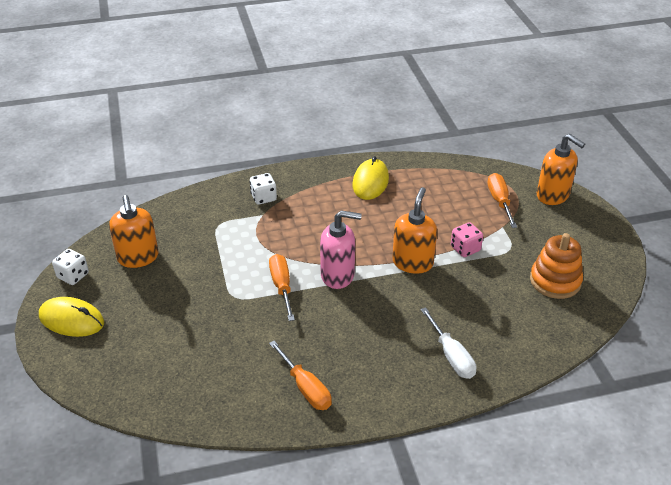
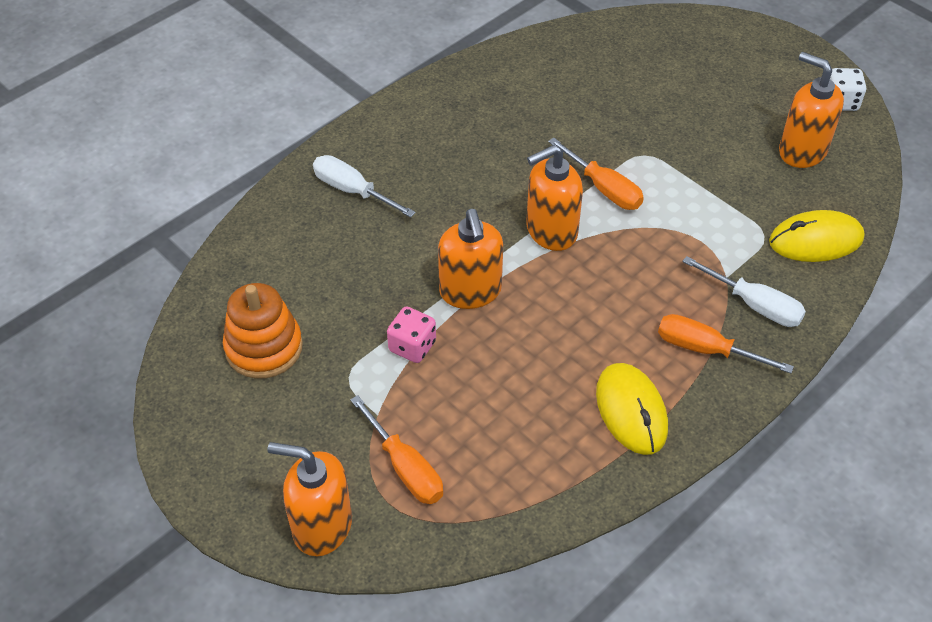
camera: 150 degrees right, 10 degrees up
(71, 320) = (779, 63): yellow mouse -> yellow mouse (816, 240)
(263, 197) = (754, 305): white dice -> white screwdriver
(305, 387) = (484, 99): orange screwdriver -> orange screwdriver (706, 349)
(338, 275) = (551, 231): pink soap dispenser -> orange soap dispenser

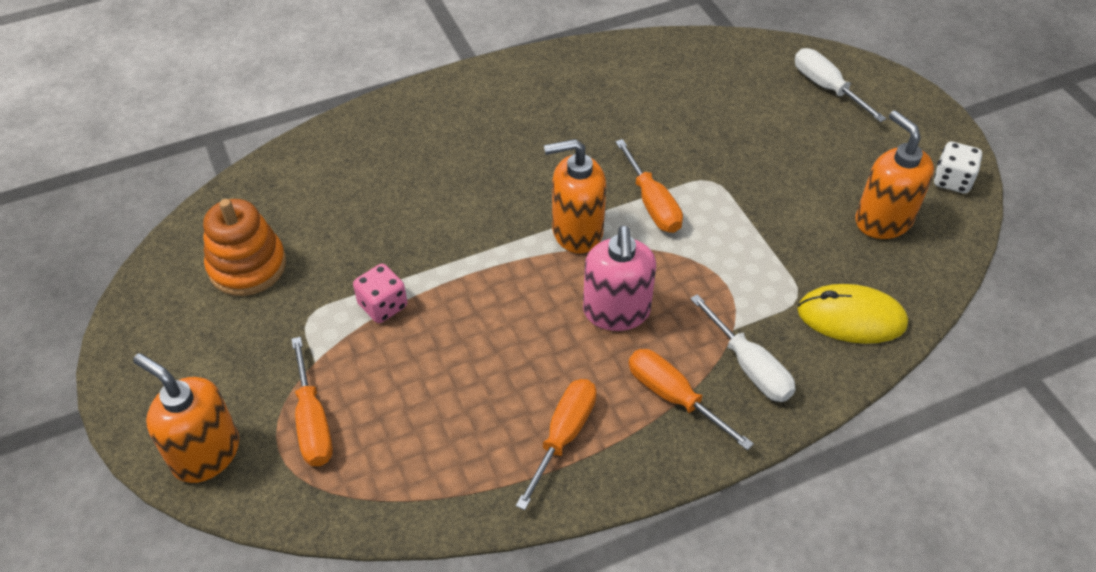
camera: 20 degrees right, 0 degrees up
(353, 191) = (407, 141): white screwdriver -> white screwdriver (827, 88)
(470, 291) = (466, 268): orange soap dispenser -> none
(621, 291) = (616, 312): none -> pink soap dispenser
(631, 411) = (563, 436): yellow mouse -> orange screwdriver

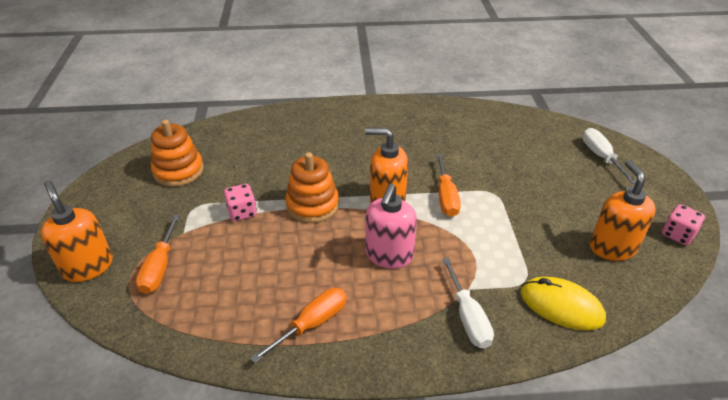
camera: 20 degrees right, 10 degrees down
(477, 266) = (312, 205): none -> orange stacking toy
(674, 397) = (402, 322): orange screwdriver -> none
(952, 180) = (677, 234): white dice -> pink dice

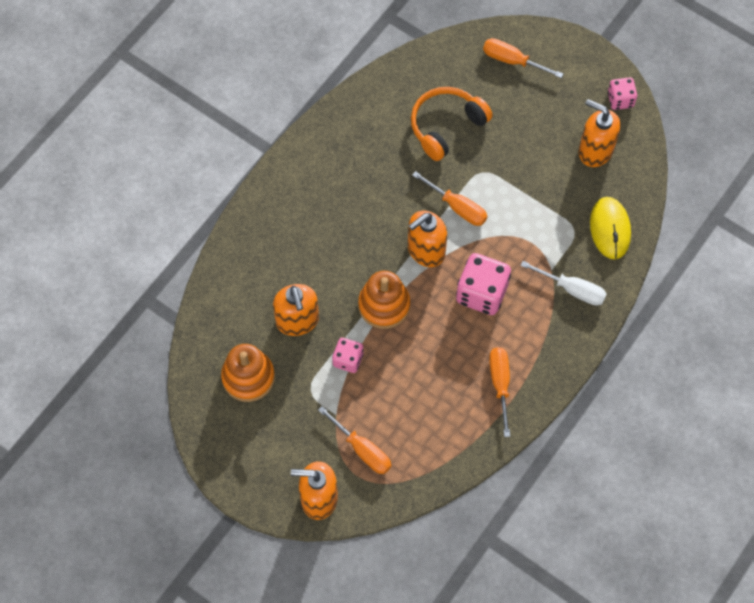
camera: 50 degrees left, 25 degrees up
(251, 169) = (297, 321): none -> orange soap dispenser
(389, 255) = (481, 293): pink soap dispenser -> pink dice
(500, 155) = (446, 126): none -> orange headphones
(561, 306) = (610, 229): yellow mouse -> yellow mouse turned 75 degrees counterclockwise
(601, 157) = (512, 61): white screwdriver -> orange screwdriver

